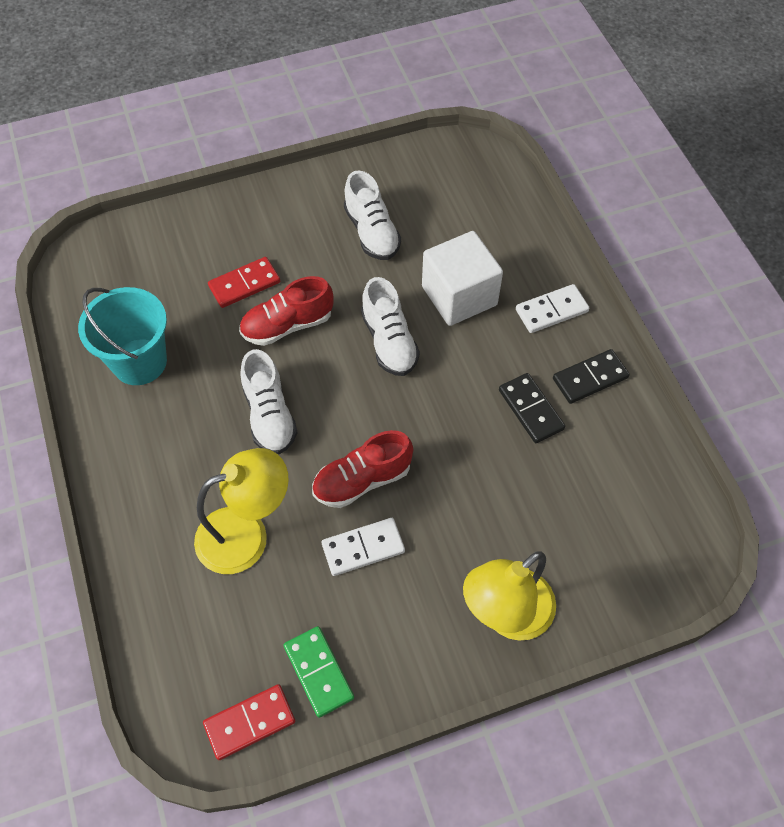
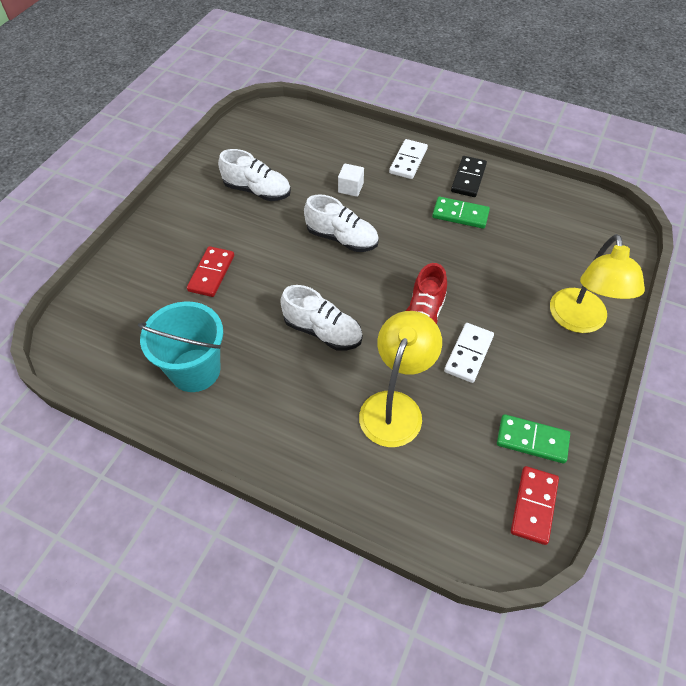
camera: 45 degrees left, 5 degrees down
(287, 325) = (269, 275): red shoe -> none
(459, 296) = (350, 188): white cube -> white cube, size x0.47
(531, 409) = (460, 214): black domino -> green domino

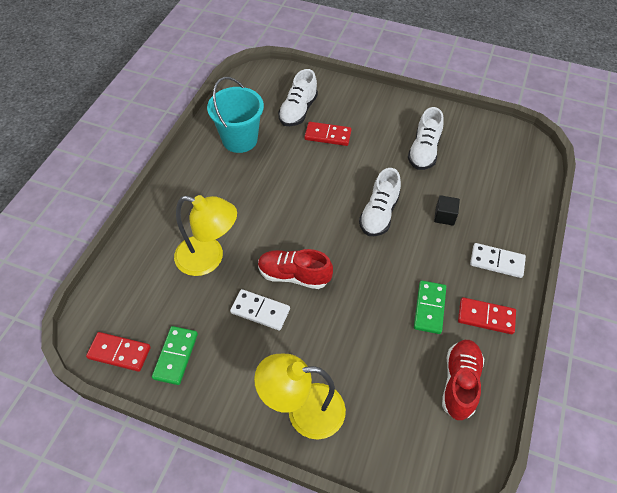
camera: 85 degrees right, 0 degrees up
(322, 331) = (277, 208): white shoe -> white shoe (298, 111)
(350, 188) = (444, 216): white cube -> black cube
(468, 178) = (486, 317): black domino -> red domino
(535, 206) = (459, 383): none -> red shoe

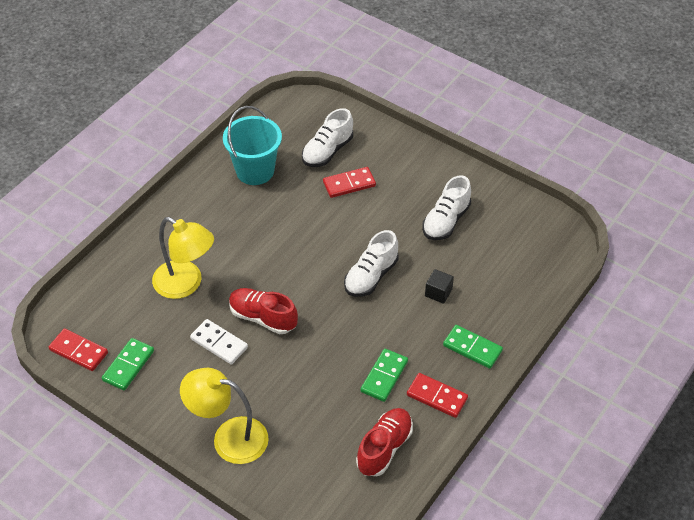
camera: 15 degrees right, 5 degrees down
(327, 135) = (349, 184): red domino -> red domino turned 45 degrees counterclockwise
(497, 261) = (472, 348): white domino -> green domino

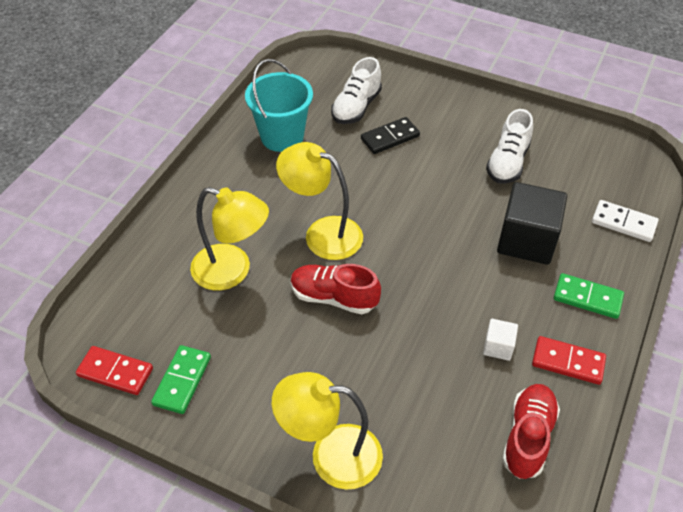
camera: 10 degrees left, 0 degrees up
(219, 343) = (289, 336): white domino -> white domino (623, 223)
(267, 262) = (322, 233): none -> yellow lamp
(349, 184) = (390, 138): red domino -> black domino
(371, 276) = (445, 232): white shoe -> none
(384, 376) = (498, 347): green domino -> white cube
(438, 292) = (526, 240): black cube -> black cube, size x2.12

